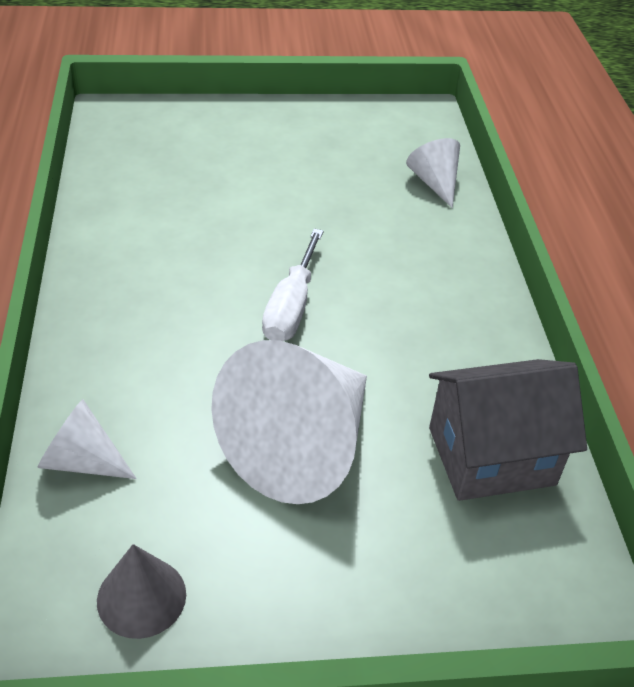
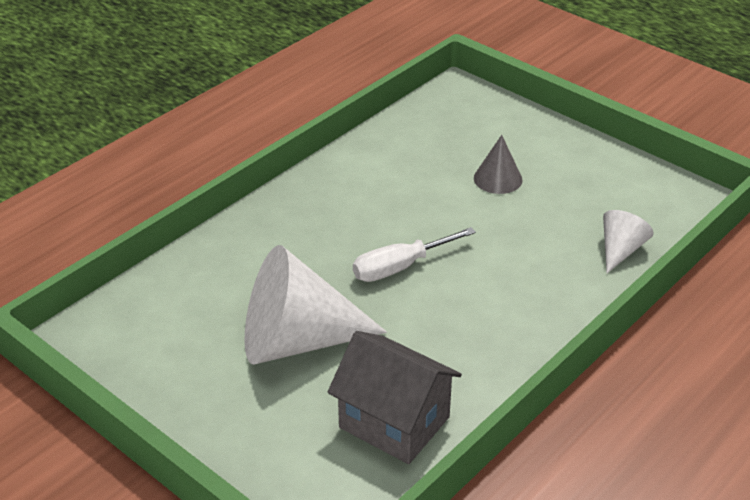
camera: 50 degrees right, 5 degrees down
(82, 461) = (185, 273): white cone -> none
(141, 597) = (131, 350): grey cone -> grey cone (498, 179)

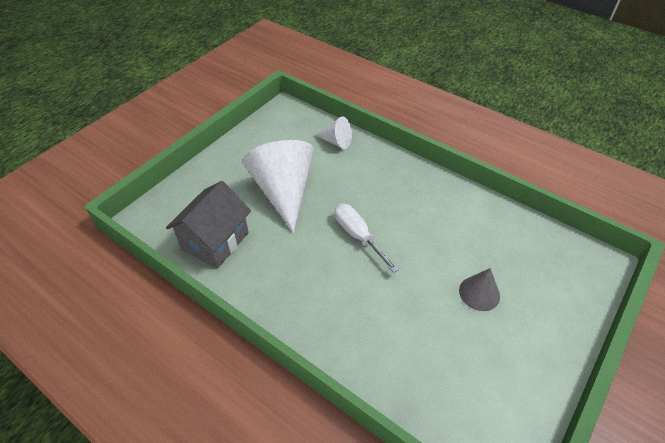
camera: 85 degrees right, 10 degrees up
(620, 250) = (404, 386): white cone -> white cone (336, 141)

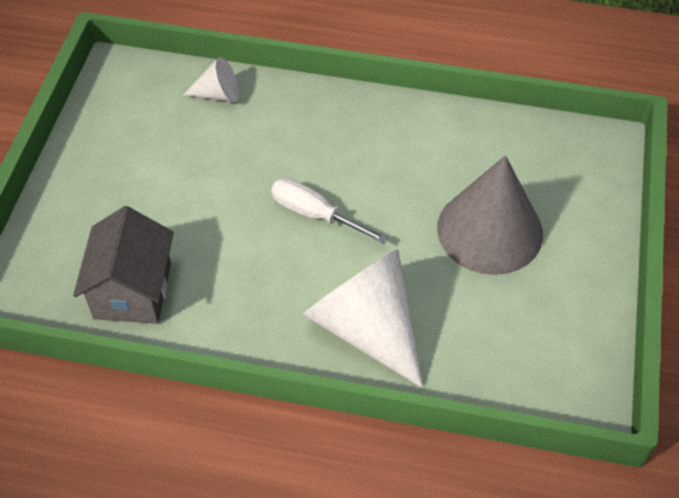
camera: 25 degrees left, 5 degrees up
(284, 191) = (186, 190): white cone -> white cone (366, 327)
(479, 293) = (489, 230): grey cone -> grey cone, size x2.07

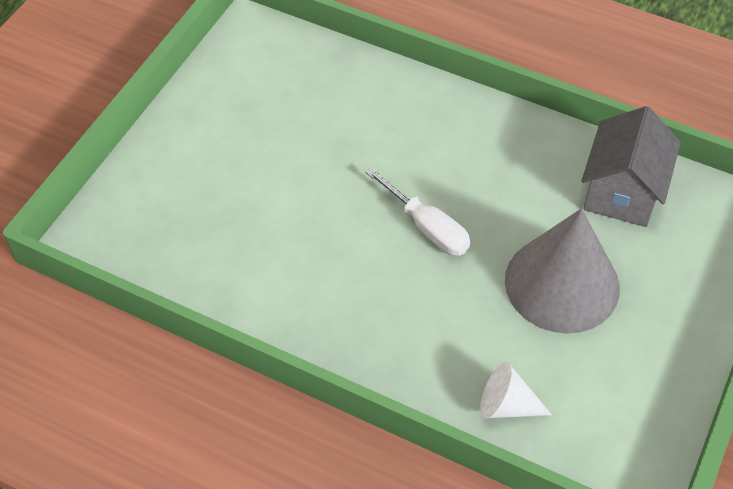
camera: 165 degrees left, 0 degrees up
(366, 327) = (409, 116): white cone -> none
(489, 230) = (259, 174): grey cone -> grey cone (562, 283)

